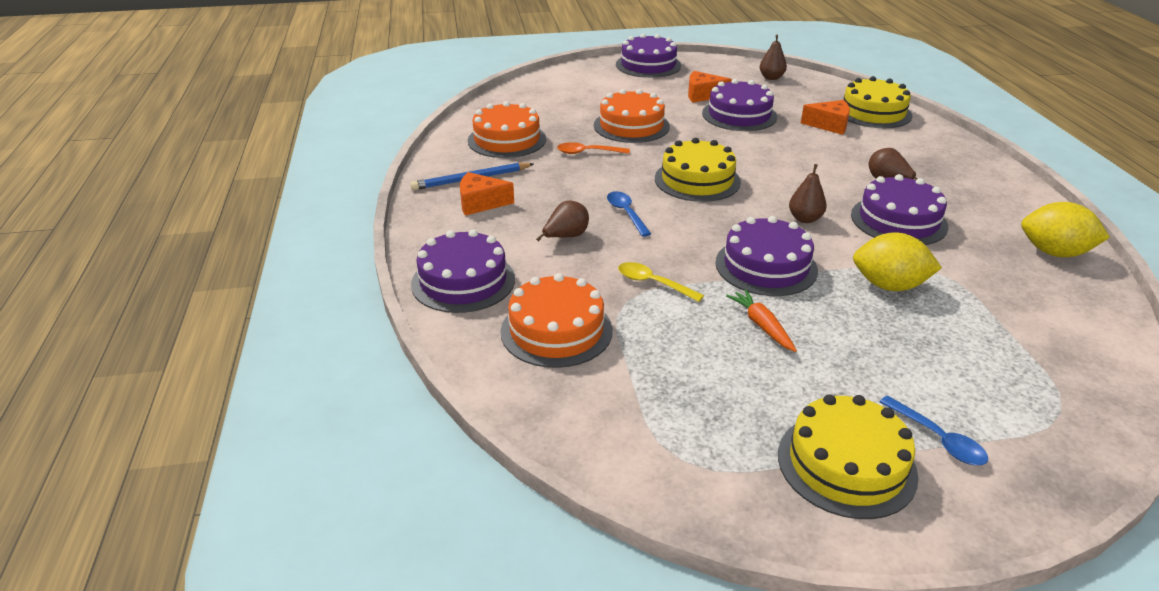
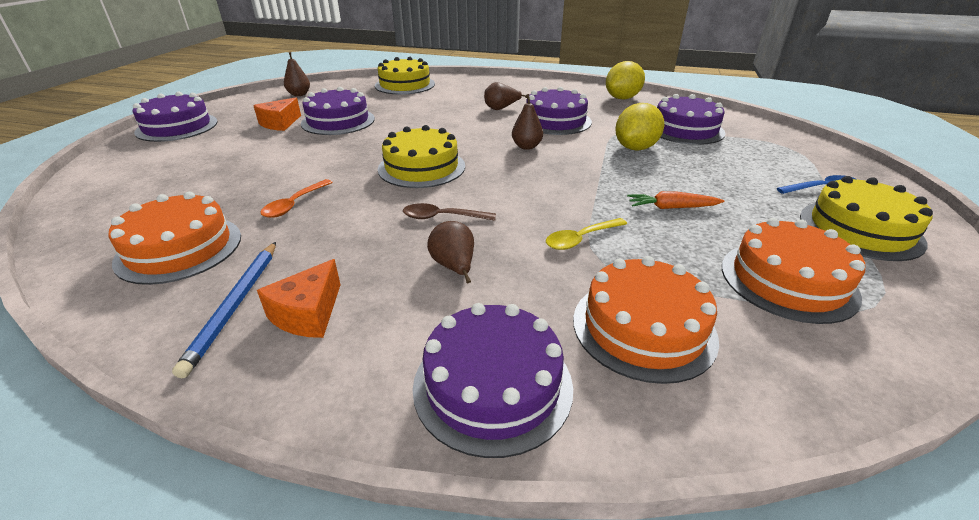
camera: 65 degrees left, 0 degrees up
(626, 213) = (442, 217): blue spoon -> brown spoon
(631, 126) = (279, 167): orange cake -> orange cake (788, 280)
(766, 266) = (584, 180): purple cake -> purple cake (685, 129)
(829, 125) = (402, 100): orange cheese -> none

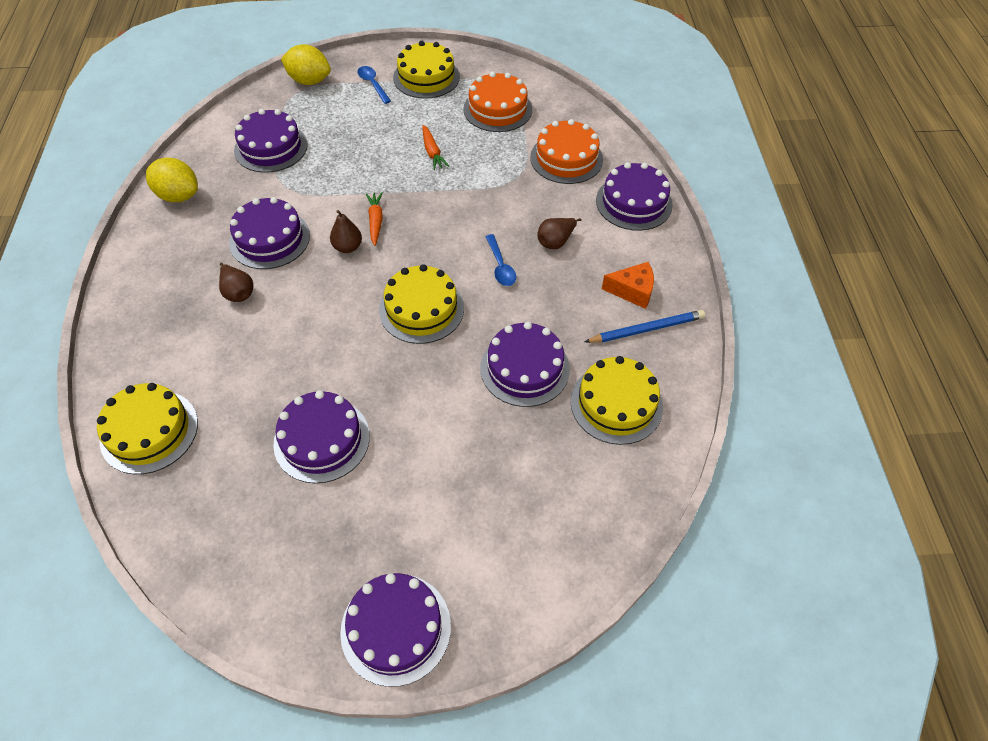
camera: 110 degrees left, 20 degrees up
(179, 248) = (616, 404): orange cake -> yellow cake
(280, 123) = (347, 502): orange cheese -> none
(294, 204) = (524, 368): orange spoon -> purple cake
(299, 94) = (221, 555): brown pear -> none
(442, 217) = (500, 266): brown spoon -> blue spoon
(556, 162) = (375, 221): none -> orange carrot
(581, 239) = (495, 190): yellow spoon -> none
(635, 148) = (327, 176): yellow lemon -> yellow lemon (309, 81)

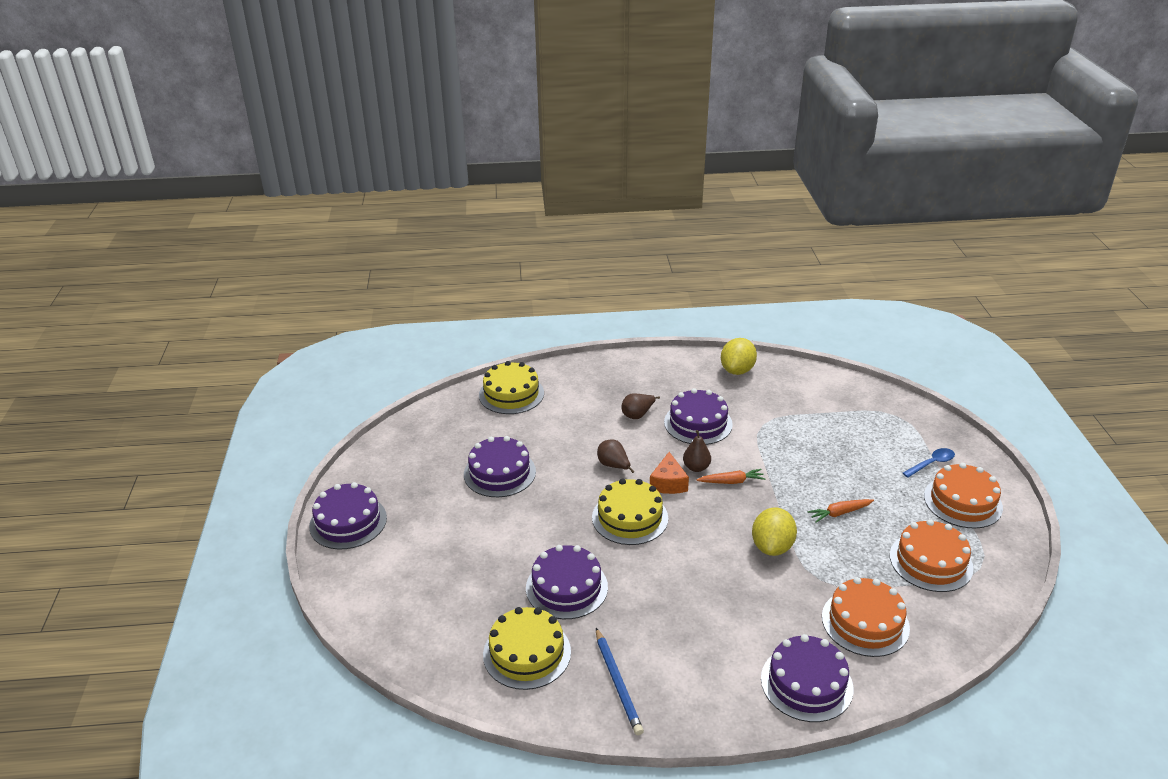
camera: 90 degrees right, 20 degrees down
(271, 147) = (811, 410): purple cake -> none
(309, 81) = (917, 421): yellow lemon -> yellow lemon (772, 547)
(426, 77) = (962, 502): yellow cake -> orange cake
(500, 266) = (688, 569): blue spoon -> none
(555, 242) = (729, 611): brown pear -> brown pear (613, 466)
(632, 291) = (669, 674): orange cheese -> orange cheese (668, 483)

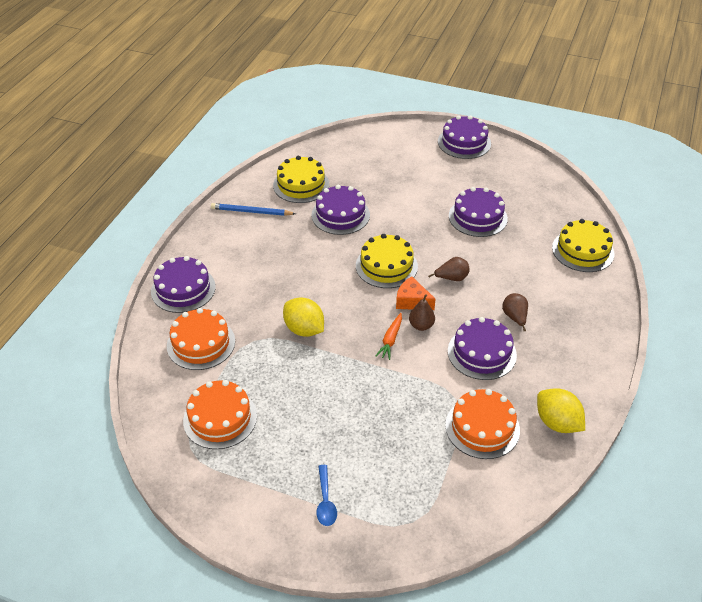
camera: 115 degrees right, 10 degrees up
(839, 513) = (310, 390): orange carrot -> none
(962, 502) = (263, 490): orange cake -> orange cake (482, 427)

